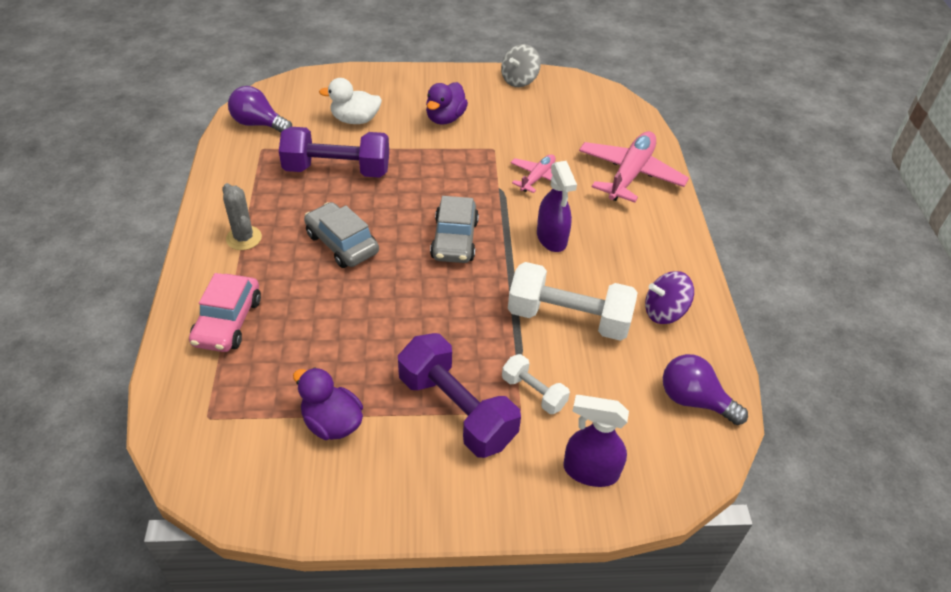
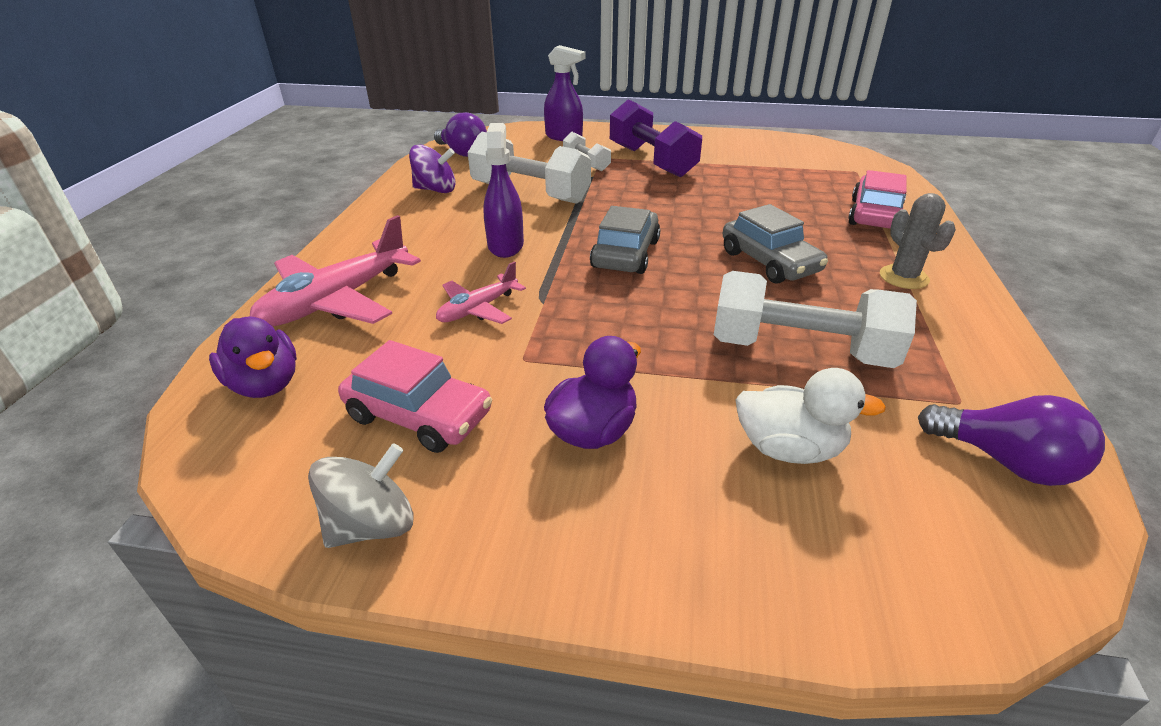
camera: 165 degrees left, 10 degrees down
(332, 423) = (752, 163): purple duck -> purple duck (265, 384)
(337, 170) = (800, 350): purple dumbbell -> white dumbbell
(529, 117) = (419, 415): none -> pink car

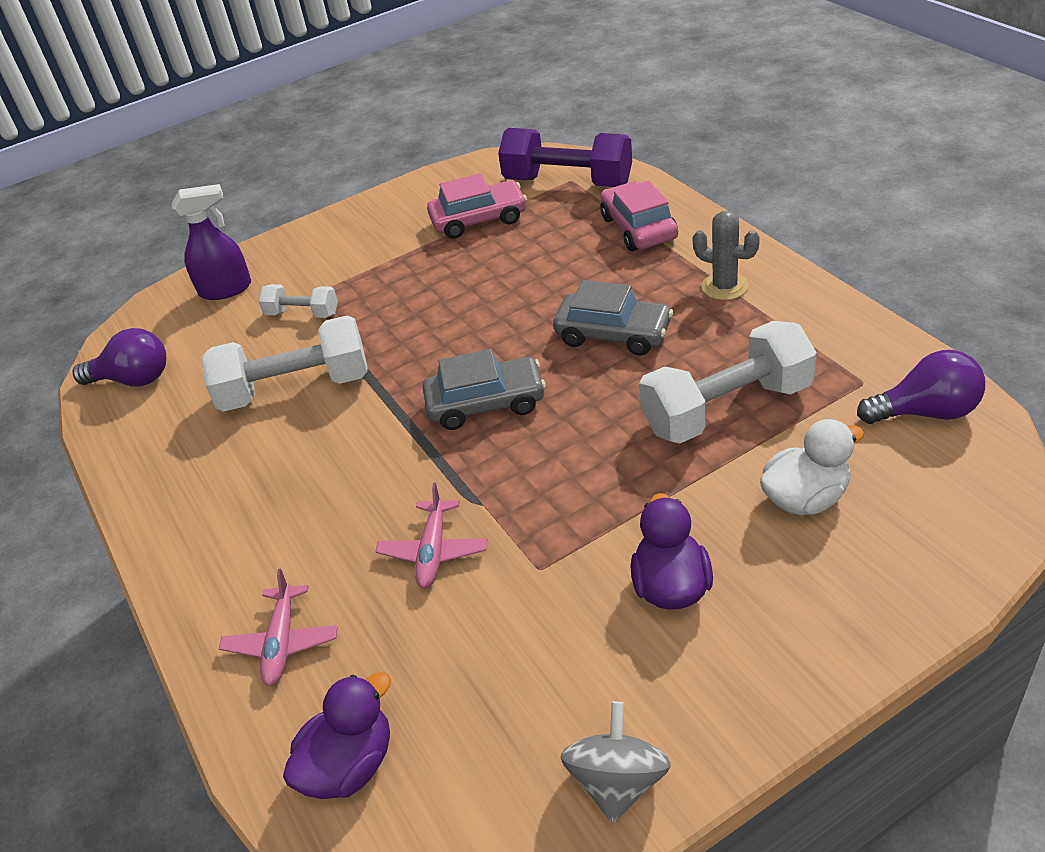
camera: 35 degrees left, 5 degrees up
(265, 384) = (350, 765): purple duck -> purple duck turned 60 degrees counterclockwise
(337, 301) = (282, 643): pink plane -> pink plane, size x0.56
(419, 415) = (527, 679): pink car -> pink car (479, 220)
(436, 190) = (180, 449): purple spinning top -> none
(505, 245) = (361, 467): purple spray bottle -> none
(625, 254) = (486, 403): grey car -> grey car turned 105 degrees clockwise
(651, 161) = (368, 272): purple dumbbell -> purple dumbbell (568, 182)

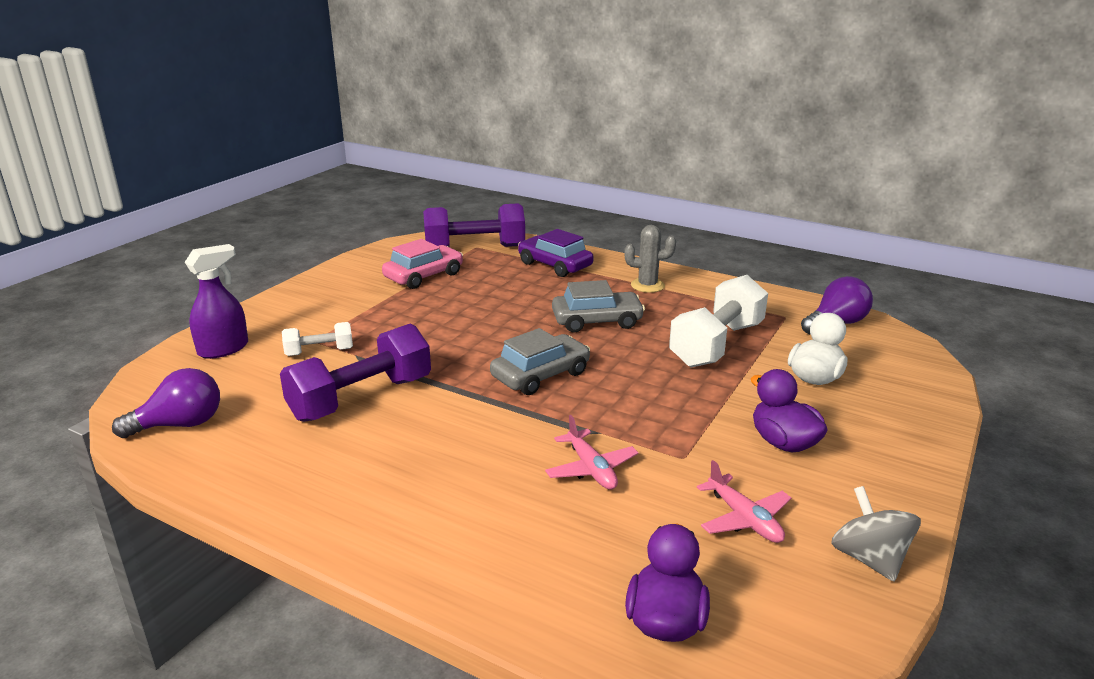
camera: 35 degrees left, 15 degrees down
(282, 643) = (520, 562): pink plane -> pink plane (744, 519)
(295, 389) = (361, 398): white dumbbell -> purple dumbbell
(638, 228) = (555, 265): pink car -> purple car

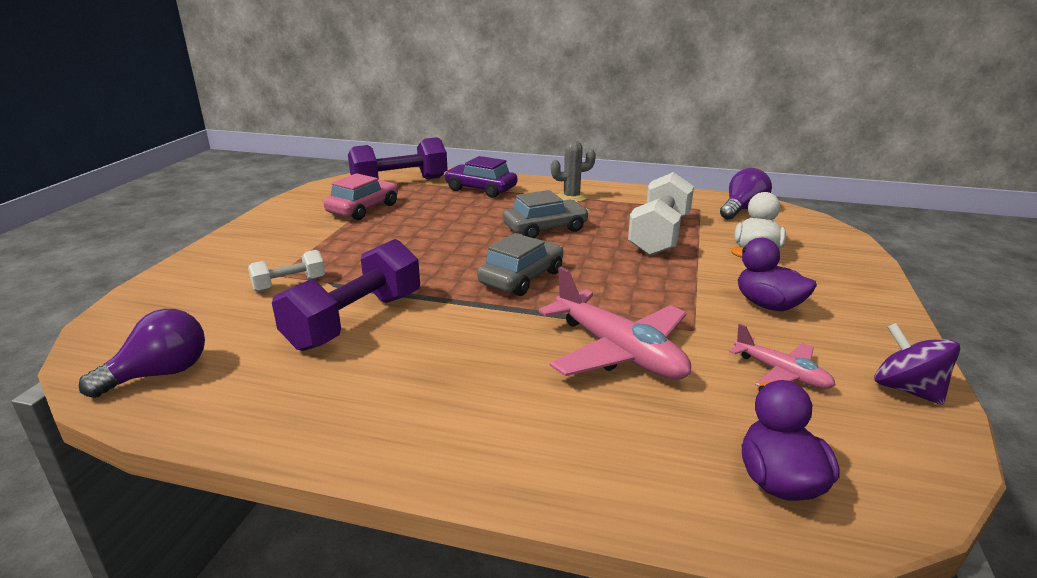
camera: 15 degrees left, 0 degrees up
(224, 349) = (181, 293): purple spray bottle -> none
(591, 469) = (618, 352): pink plane -> pink plane, size x1.79
(869, 559) = (907, 389): grey spinning top -> purple spinning top

